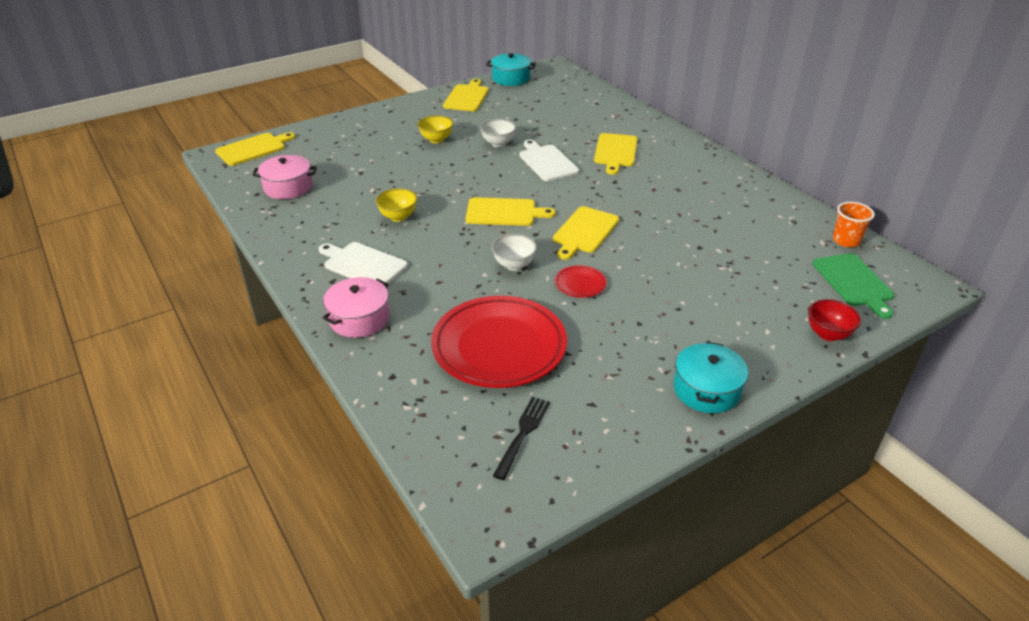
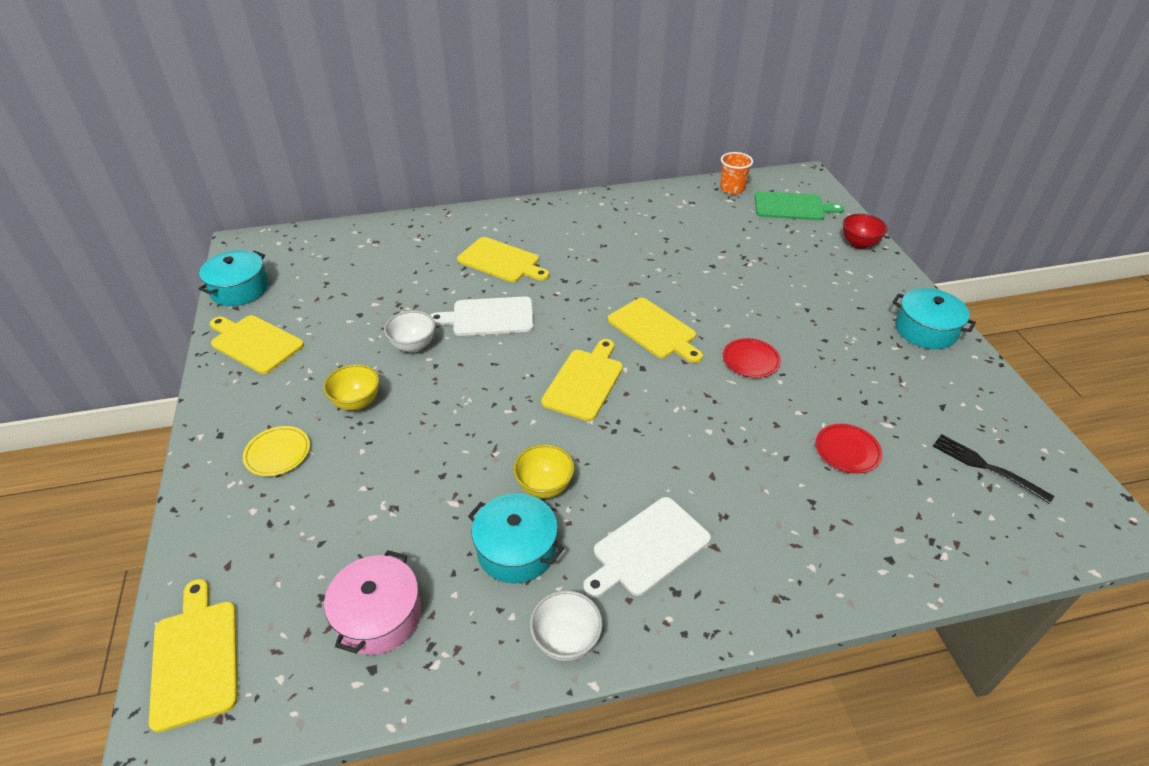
camera: 70 degrees left, 5 degrees up
(345, 218) = (516, 549): none -> turquoise pot
(359, 318) = (770, 574): pink pot -> none
(385, 129) = (278, 453): none -> yellow plate
(499, 346) = (847, 451): red plate -> red plate, size x0.42
(514, 265) = (699, 401): white bowl -> white bowl (566, 640)

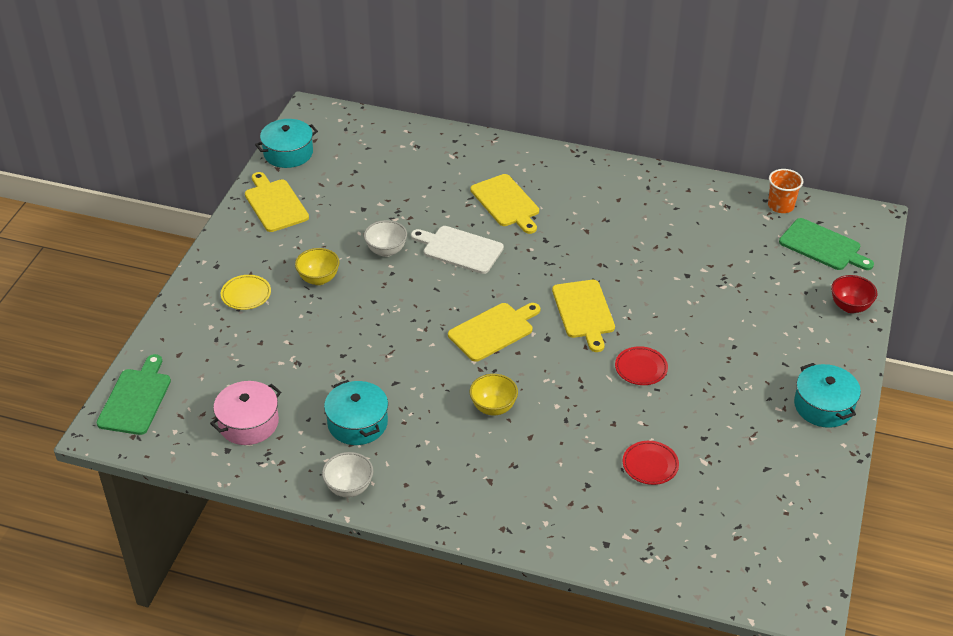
camera: 30 degrees right, 0 degrees up
(196, 657) = (136, 399): yellow cutting board -> green cutting board
(544, 486) = (406, 392): yellow bowl -> yellow bowl (493, 407)
(647, 548) = (443, 461): white cutting board -> none
(987, 467) = (751, 524): black fork -> none

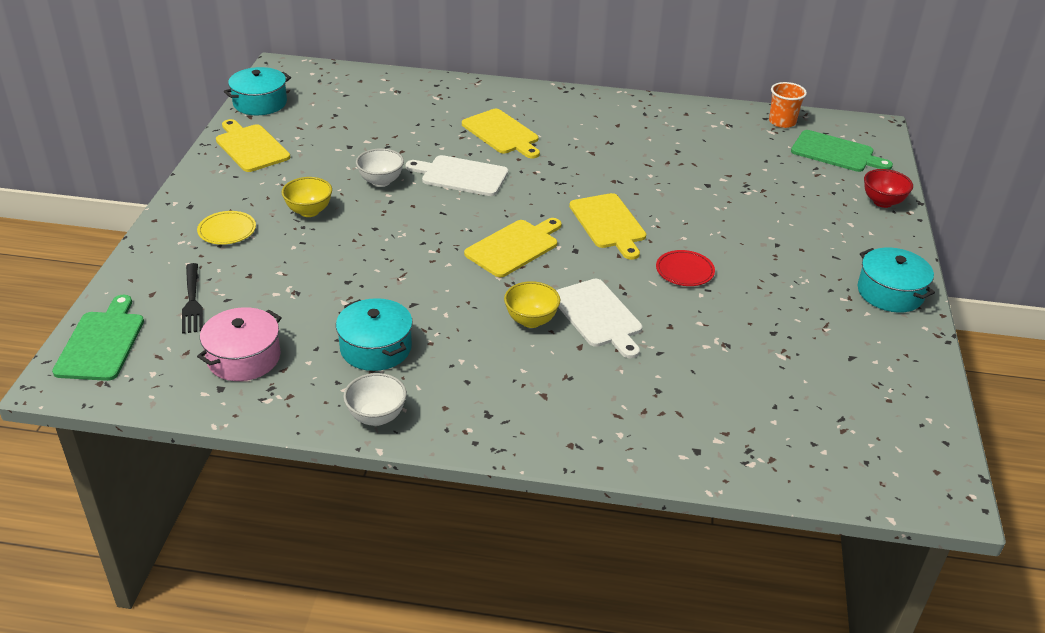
camera: 10 degrees left, 5 degrees down
(211, 364) = (192, 301): none -> black fork
(552, 408) = (598, 316): none -> white cutting board
(650, 465) = (723, 364): red plate -> none

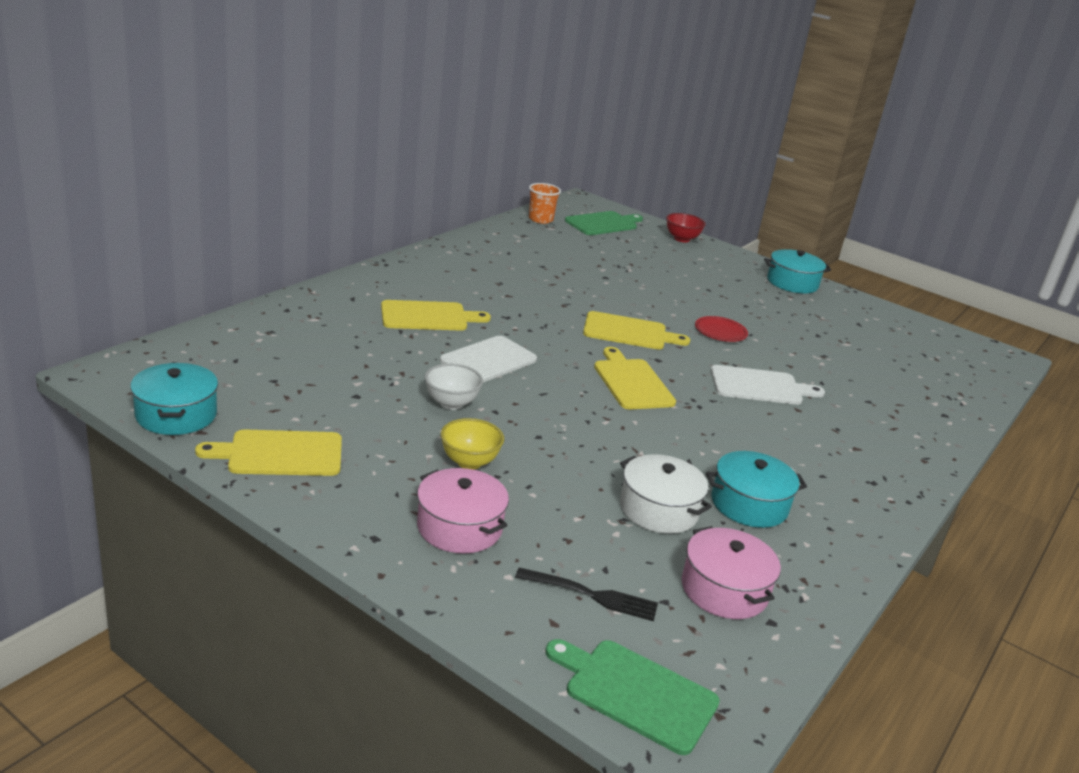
camera: 65 degrees left, 10 degrees down
(227, 231) = (459, 527): yellow plate -> pink pot
(325, 305) = (658, 509): none -> white pot
(376, 417) = (856, 539): white bowl -> none
(531, 320) = (750, 416): yellow bowl -> none

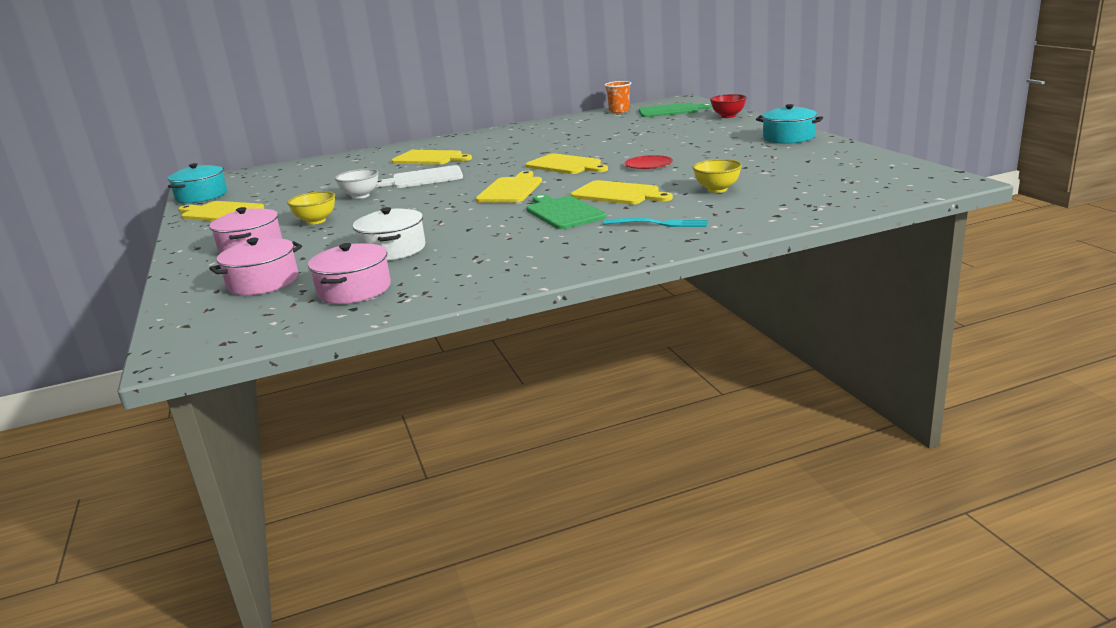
camera: 40 degrees right, 5 degrees down
(591, 595) = (263, 282): black fork -> pink pot
(635, 693) = (196, 325): green cutting board -> green cutting board (563, 212)
(749, 504) = (467, 252): turquoise pot -> none
(760, 386) = (618, 194): white cutting board -> yellow cutting board
(843, 375) = (717, 189): none -> yellow bowl
(866, 436) = (659, 224): none -> turquoise fork

